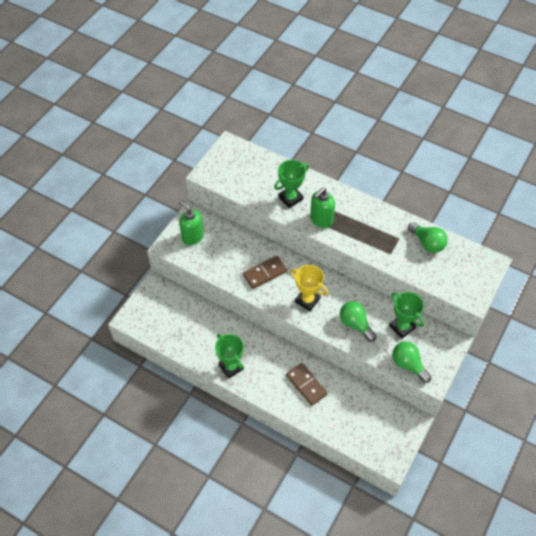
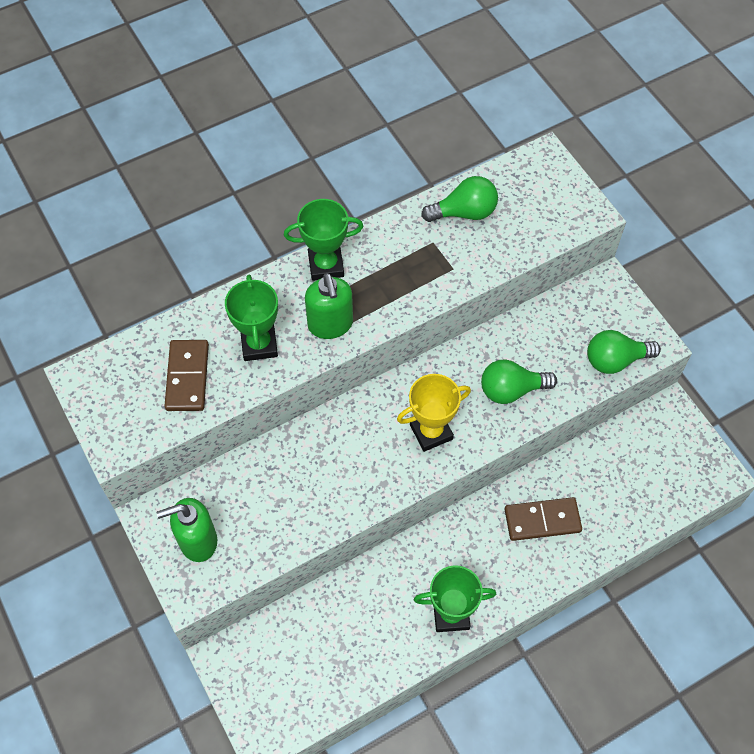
camera: 60 degrees left, 5 degrees up
(265, 273) = (344, 466): brown domino -> brown domino (187, 377)
(402, 327) = (551, 333): green trophy -> green trophy (326, 265)

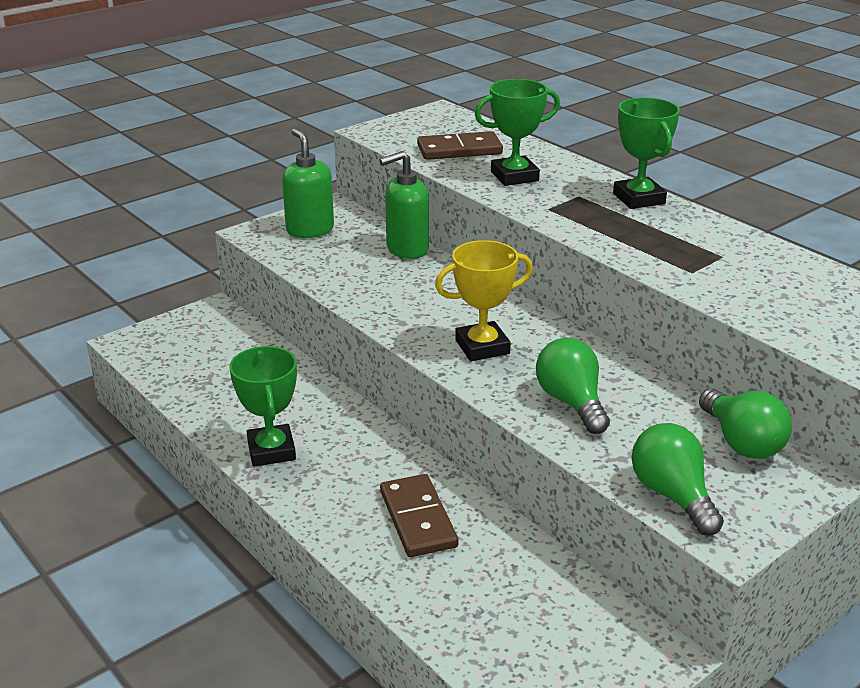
camera: 80 degrees right, 30 degrees down
(330, 324) = (561, 208): green soap dispenser -> green soap dispenser (406, 249)
(431, 432) = (482, 347): yellow trophy -> yellow trophy turned 75 degrees counterclockwise
(464, 212) = (787, 272): green light bulb -> green light bulb (741, 442)

